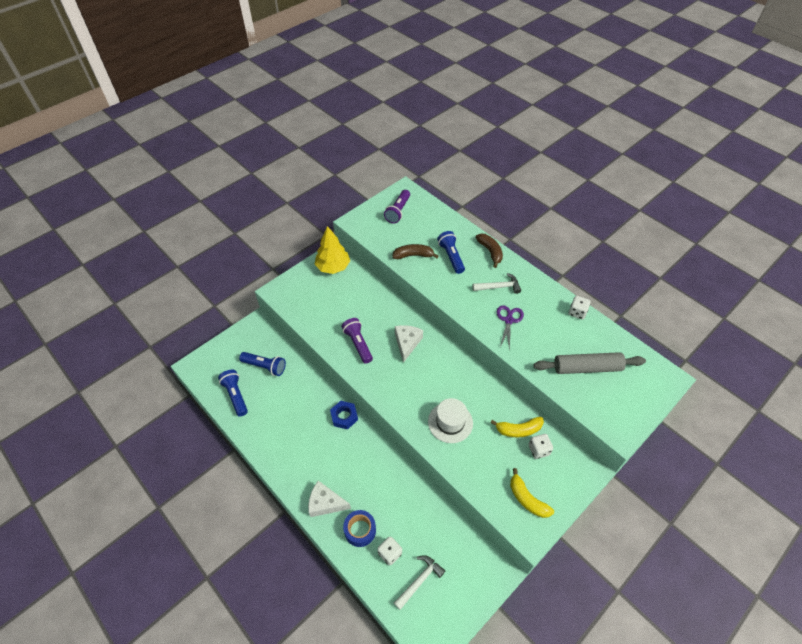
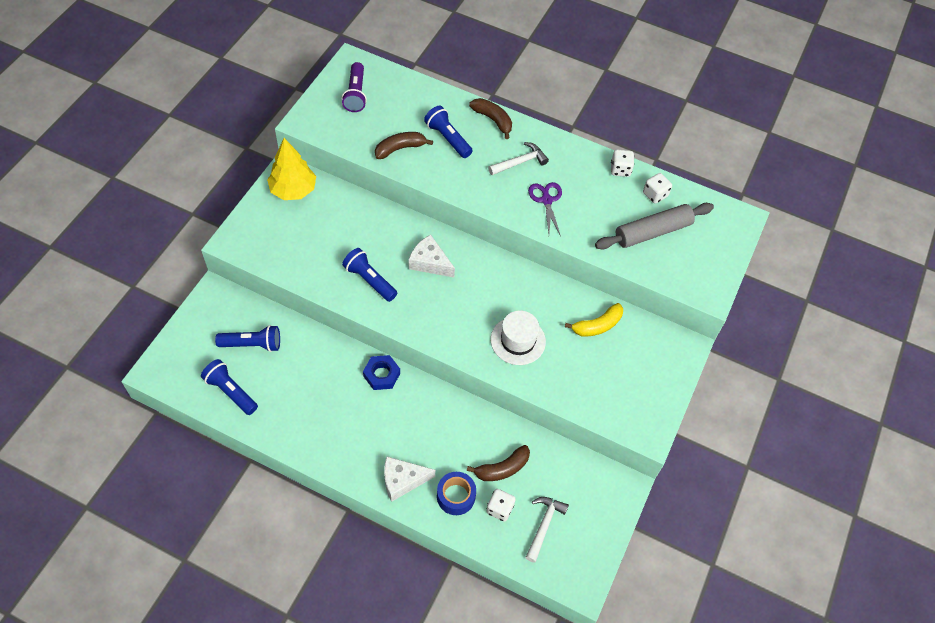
camera: 25 degrees left, 5 degrees up
(358, 344) = (369, 280): purple flashlight -> blue flashlight
(405, 520) = (502, 468): none -> brown banana
(407, 343) = (429, 262): white cheese -> white cheese turned 45 degrees counterclockwise
(527, 499) = (633, 398): yellow banana -> none
(538, 450) = (627, 341): white dice -> white dice (655, 194)

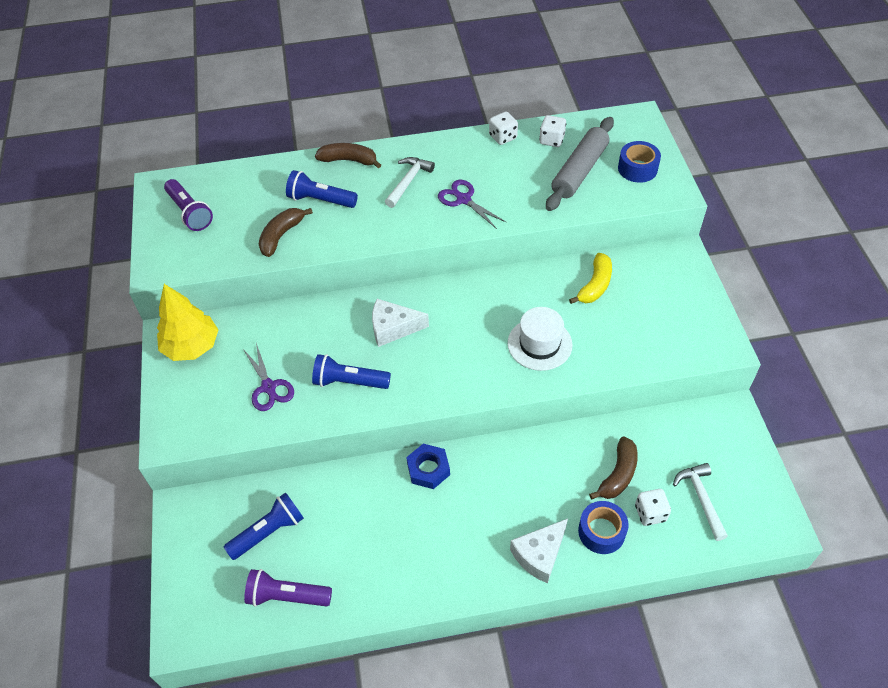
camera: 30 degrees left, 5 degrees down
(231, 391) = (286, 596): blue flashlight -> purple flashlight
(317, 249) = (268, 387): none -> purple scissors
(699, 258) = (637, 168): none -> blue tape

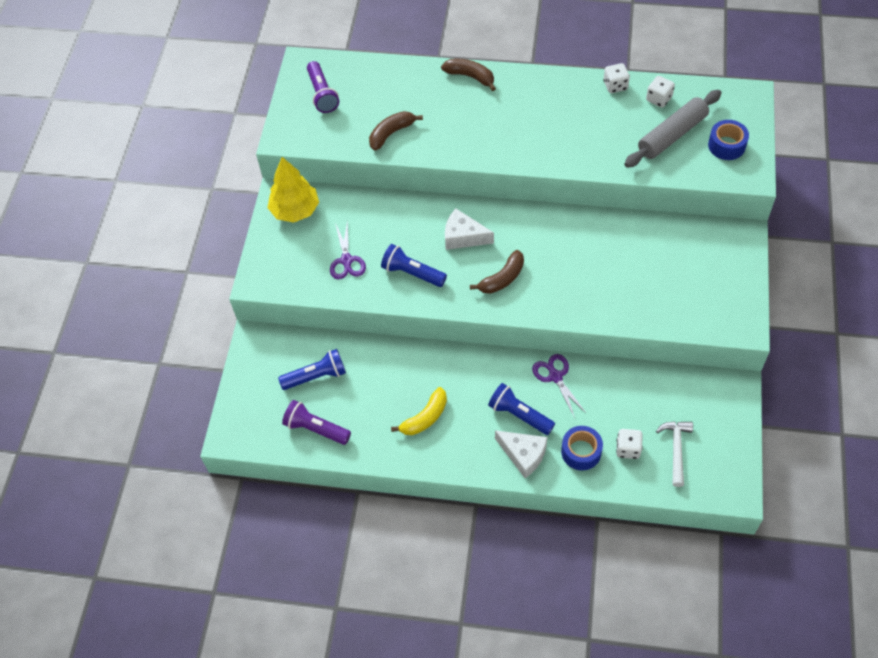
camera: 20 degrees right, 5 degrees up
(320, 200) = (434, 108): blue flashlight -> blue flashlight (519, 415)
(408, 181) = (515, 109): white hammer -> none
(428, 469) = (458, 362): blue nut -> none
(463, 199) = (557, 138): purple scissors -> purple scissors (555, 377)
(539, 344) = (582, 282): white hat -> none
(539, 554) = (523, 455): white cheese -> white cheese turned 120 degrees counterclockwise
(595, 285) = (652, 243): yellow banana -> yellow banana (425, 418)
(618, 475) = (614, 411): brown banana -> brown banana (502, 278)

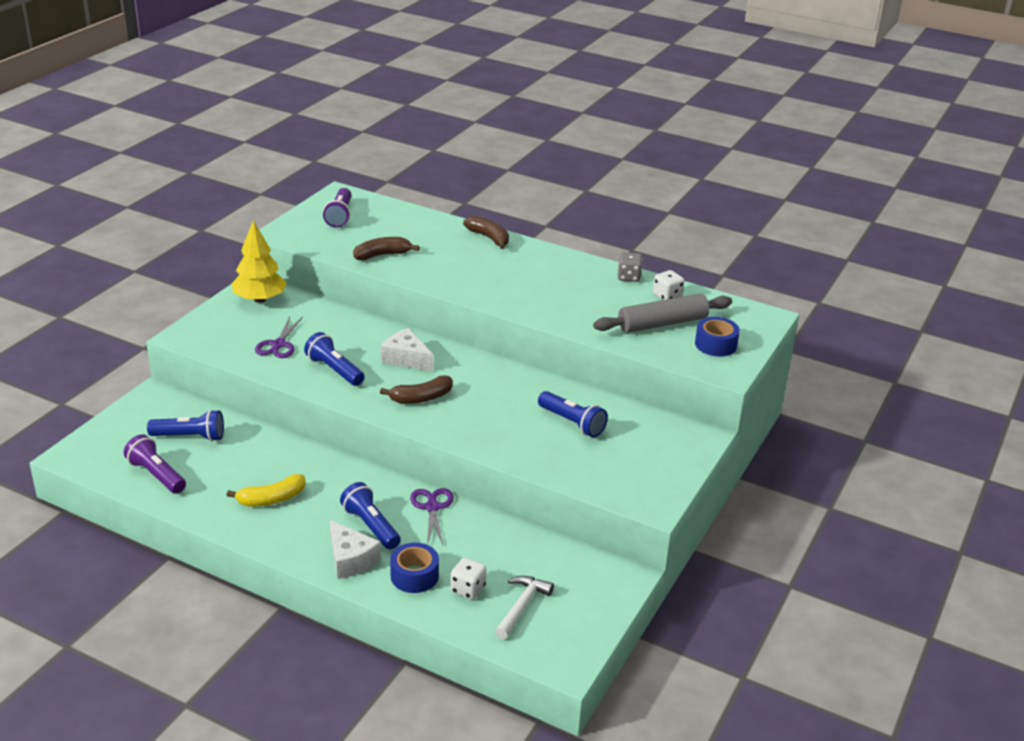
camera: 15 degrees right, 25 degrees down
(615, 86) = (628, 277): white dice -> grey dice
(637, 261) = (572, 423): none -> blue flashlight

